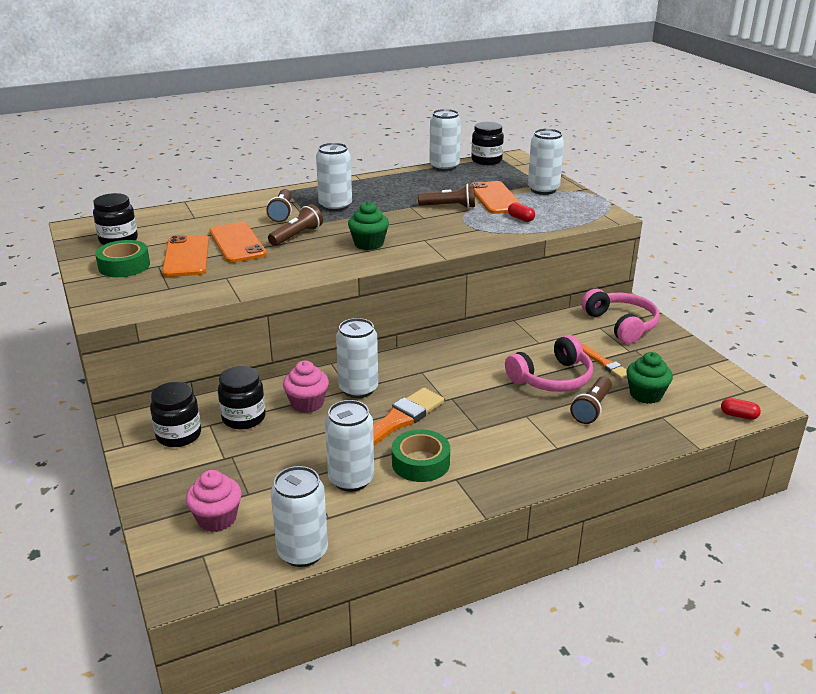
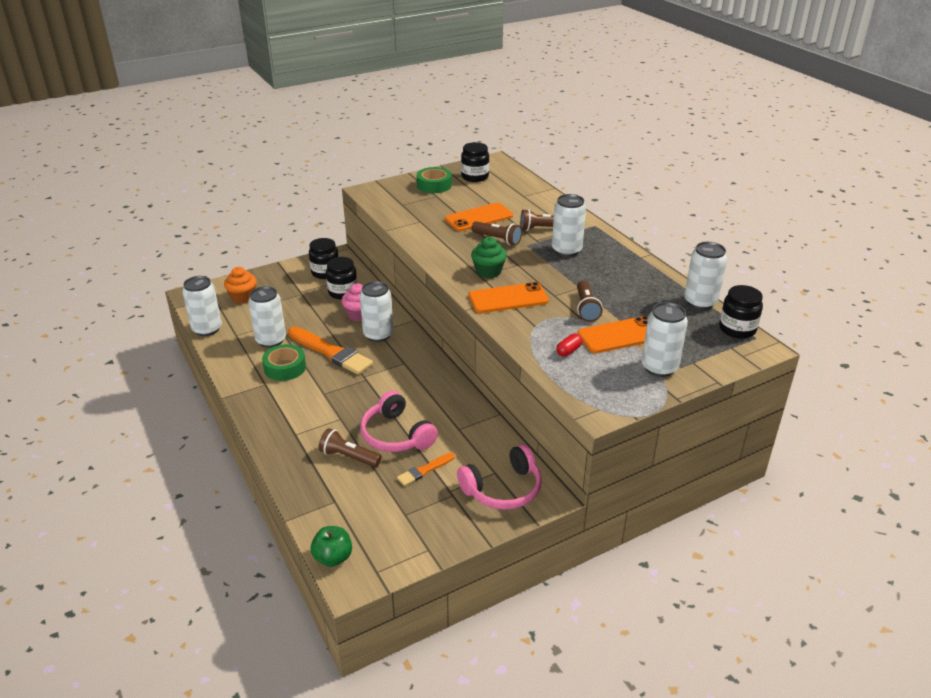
camera: 85 degrees right, 5 degrees up
(186, 256) = (452, 203): orange phone -> orange phone (508, 298)
(217, 518) = (243, 297): pink cupcake -> orange cupcake
(645, 394) = (370, 494): green cupcake -> none
(738, 415) = (333, 557): red capsule -> green apple

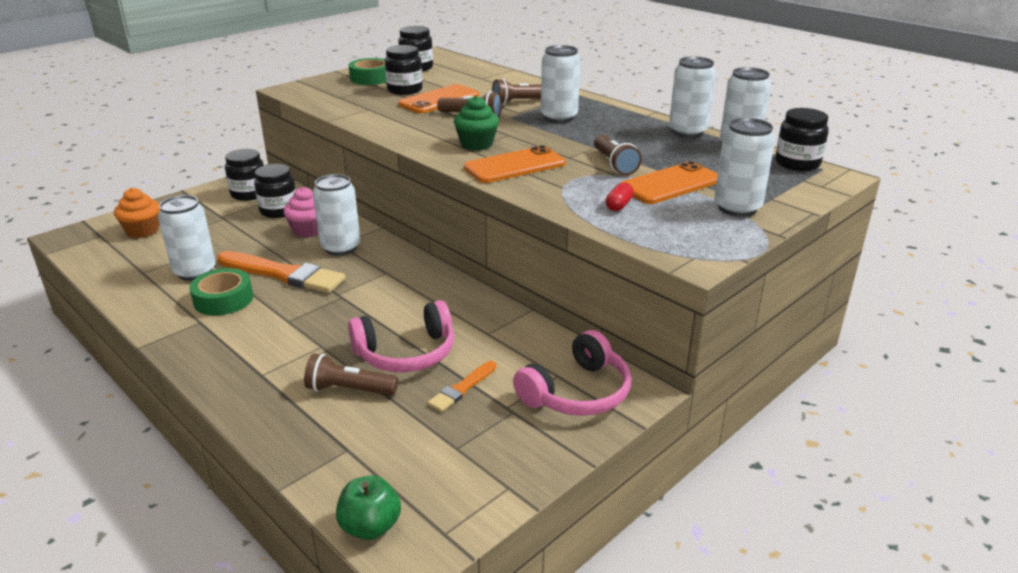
camera: 15 degrees left, 5 degrees down
(207, 329) = (98, 271): white can -> white can (687, 132)
(396, 435) = (406, 353): pink headphones -> pink headphones turned 60 degrees counterclockwise
(455, 202) = (404, 90): none -> black jar

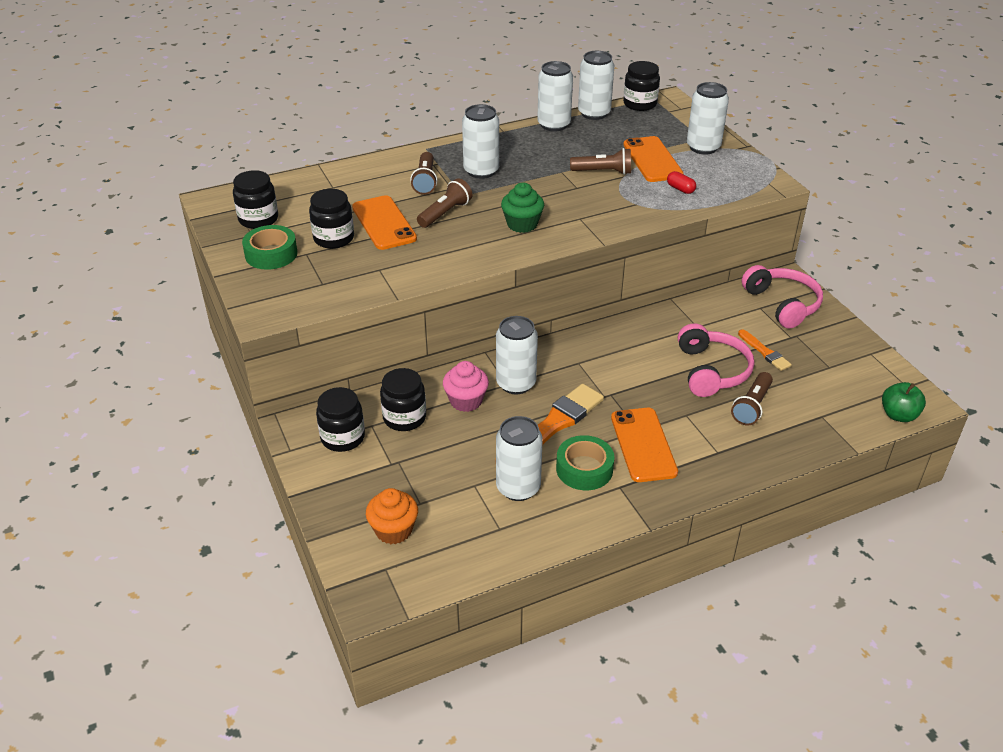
camera: 70 degrees left, 10 degrees up
(515, 166) = (582, 215): orange phone -> orange phone (643, 445)

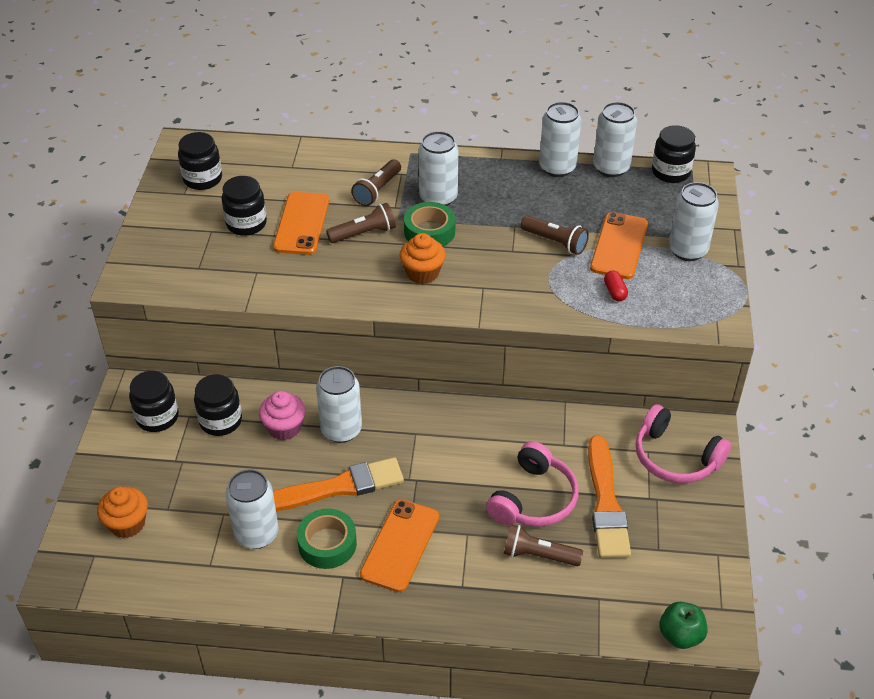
camera: 30 degrees right, 5 degrees up
(271, 254) = (183, 220): green tape -> green tape (429, 232)
(522, 224) = (422, 273): green cupcake -> orange cupcake
(752, 406) = (538, 555): brown flashlight -> brown flashlight turned 45 degrees clockwise
(764, 352) = (606, 502): orange brush -> orange brush, size x1.94
(782, 304) = (675, 457): pink headphones -> pink headphones turned 120 degrees clockwise

